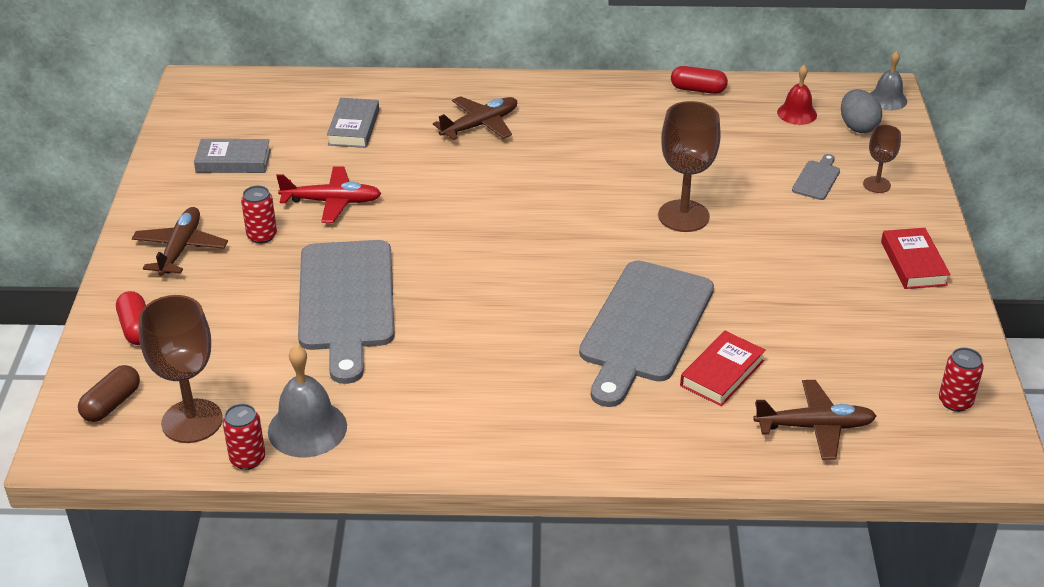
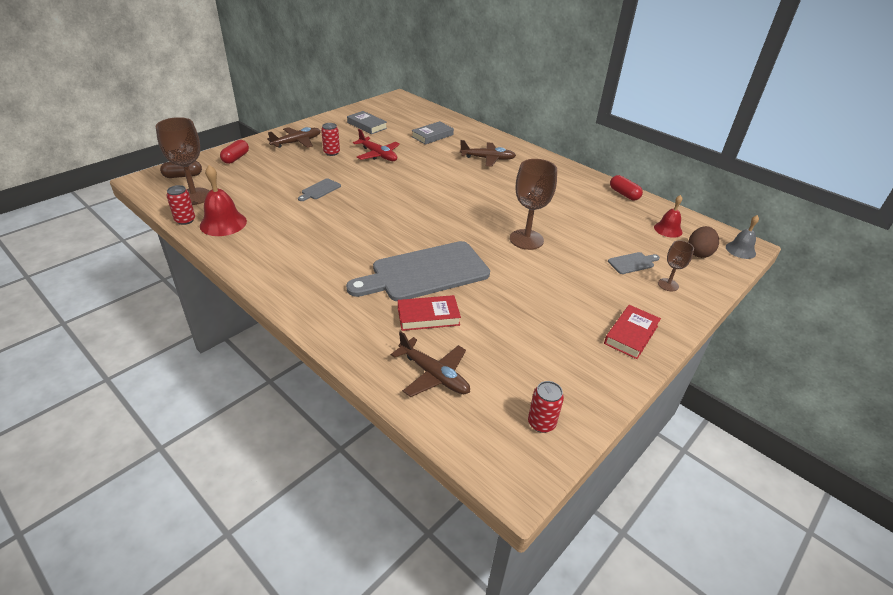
camera: 40 degrees right, 0 degrees up
(307, 428) = (223, 223): grey bell -> red bell
(347, 302) = (320, 190): grey cutting board -> grey cutting board, size x0.41
(857, 127) = (699, 253): grey egg -> brown egg

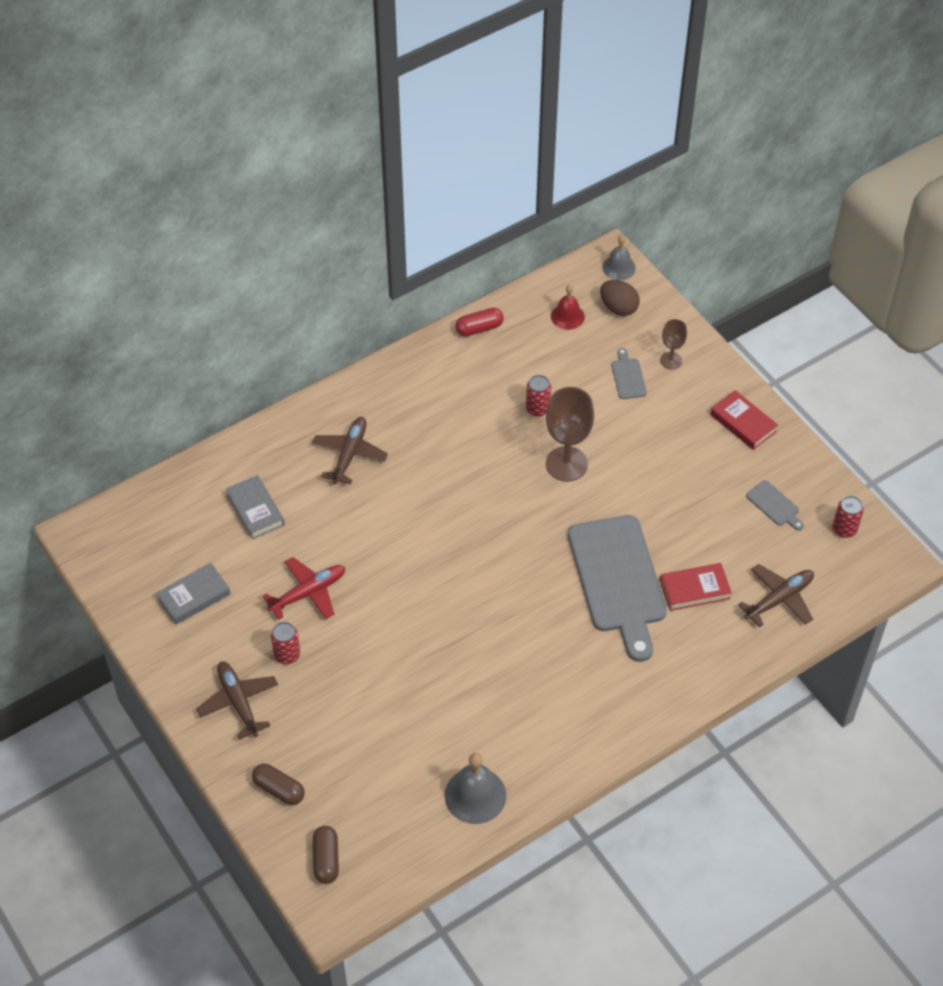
camera: 75 degrees left, 15 degrees up
(185, 220) = (459, 842): red can -> red can (537, 409)
(194, 196) = (394, 838): brown goblet -> none
(223, 223) = (475, 795): red bell -> grey bell
(236, 158) = (279, 789): red capsule -> brown capsule
(320, 190) = (404, 677): grey cutting board -> grey cutting board (774, 505)
(428, 316) = (695, 589): red book -> red book turned 75 degrees clockwise

